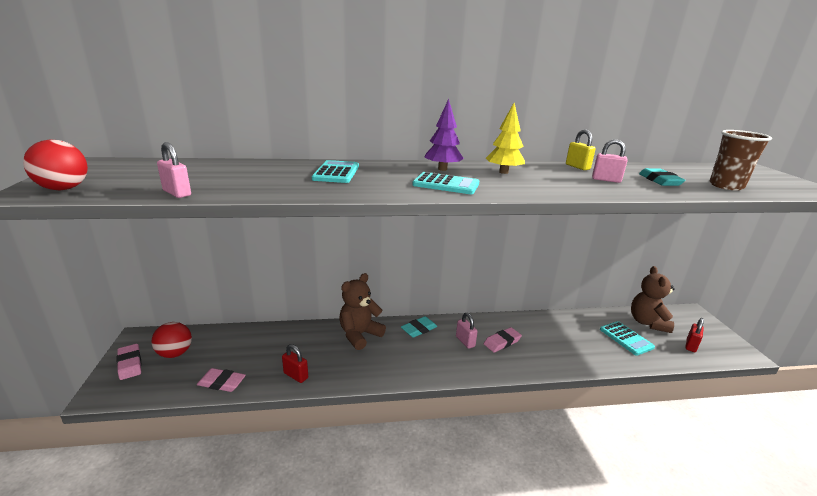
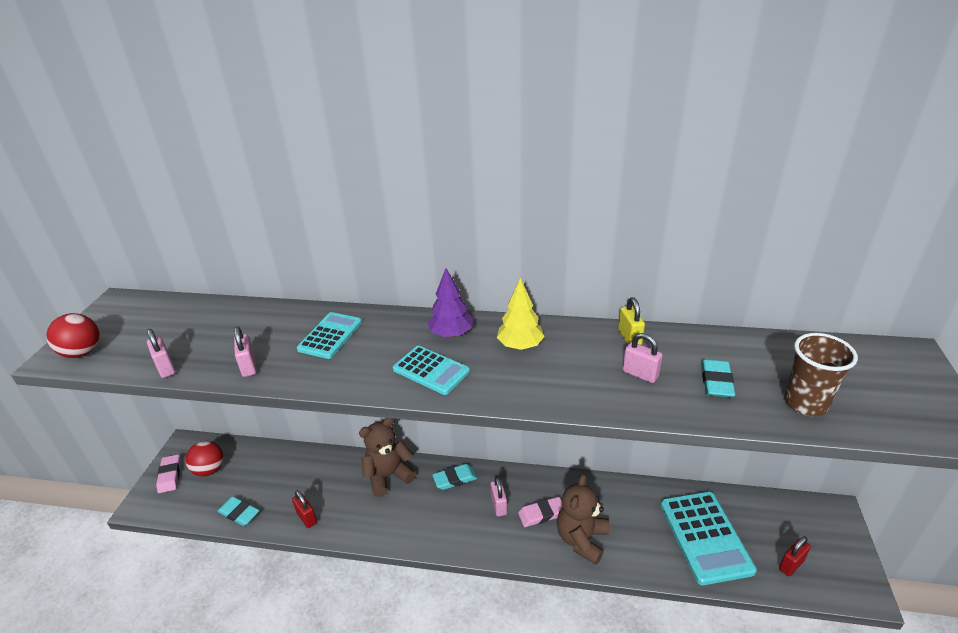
camera: 20 degrees right, 10 degrees up
(222, 382) = (239, 513): pink eraser -> turquoise eraser
(270, 189) = (249, 366): none -> pink padlock
(626, 338) = (705, 537): turquoise calculator -> turquoise calculator, size x1.66
(647, 322) = (753, 517): brown teddy bear -> brown teddy bear (582, 539)

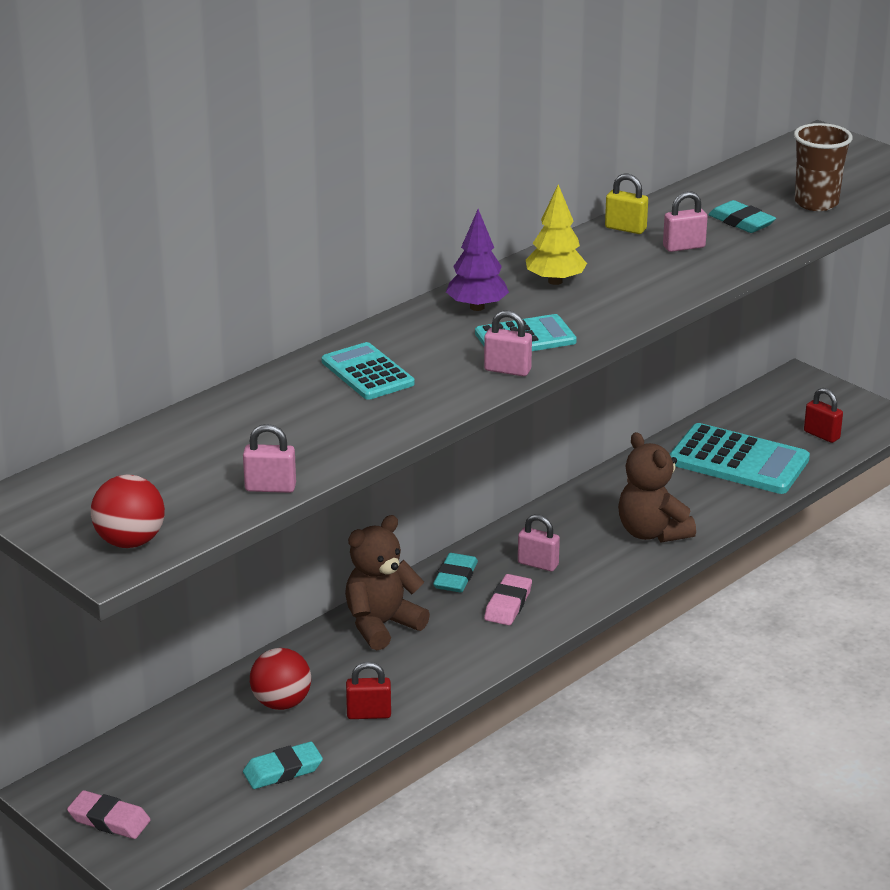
camera: 55 degrees left, 5 degrees down
(209, 469) = (151, 777): red ball -> red ball (281, 703)
(249, 366) = (353, 435): pink padlock -> pink padlock (507, 370)
(388, 476) = (382, 625): brown teddy bear -> brown teddy bear turned 45 degrees clockwise
(541, 514) = (587, 541): pink eraser -> pink eraser (508, 604)
(791, 565) = (821, 435): red padlock -> red padlock turned 45 degrees counterclockwise

